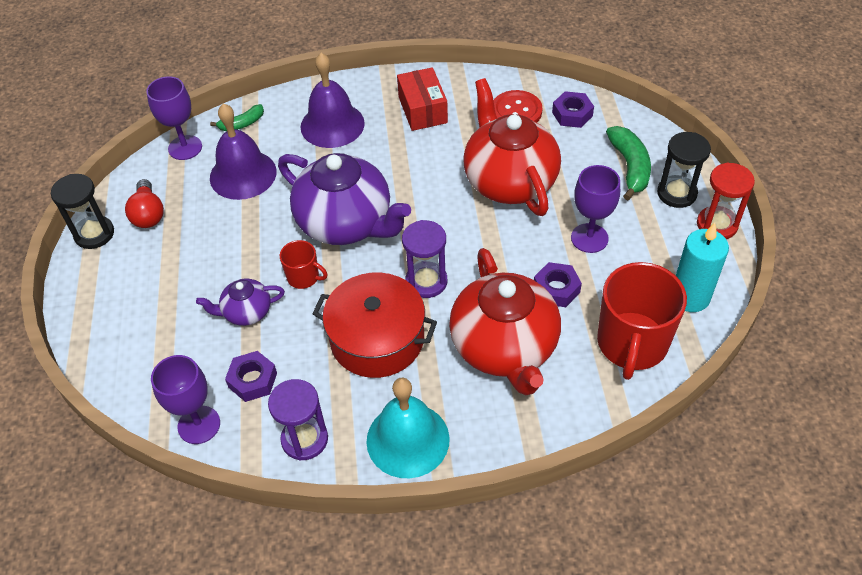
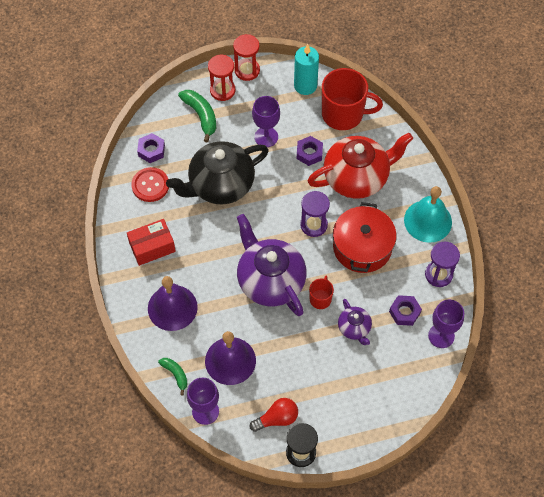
camera: 100 degrees left, 10 degrees up
(346, 223) = (270, 280): purple teapot -> purple teapot turned 60 degrees counterclockwise
(509, 180) = (220, 185): red teapot -> black teapot
(630, 167) = (201, 116): green banana -> green banana turned 75 degrees clockwise
(676, 193) = (222, 90): black hourglass -> red hourglass

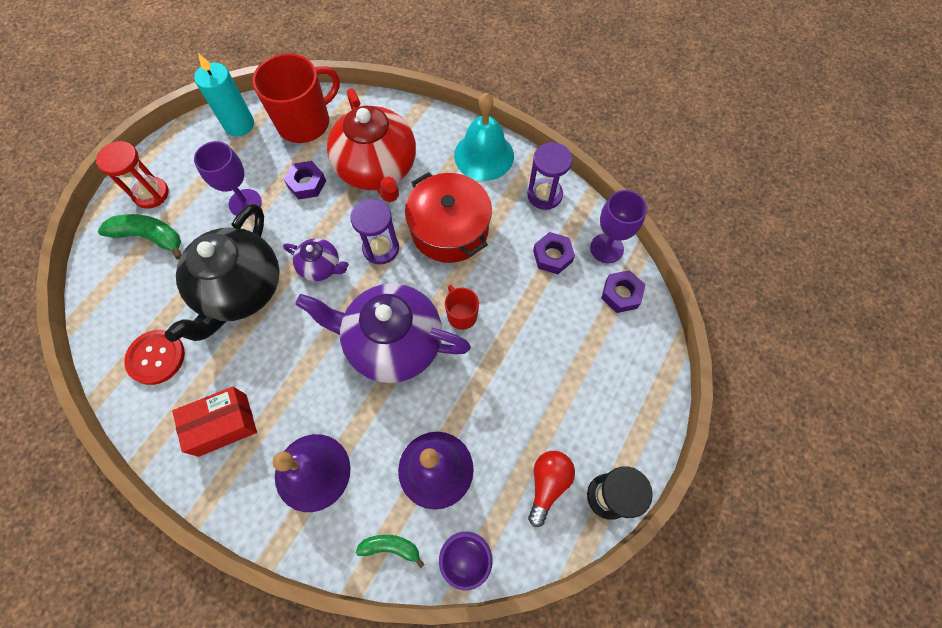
camera: 45 degrees left, 5 degrees up
(151, 150) = (122, 318): purple nut -> purple nut (621, 294)
(152, 247) = (223, 424): red box -> red box turned 45 degrees clockwise
(247, 70) = (161, 155): red hourglass -> none
(354, 328) = (524, 314): purple teapot -> purple teapot (321, 267)
(357, 177) = (377, 169): red teapot -> red teapot turned 135 degrees clockwise

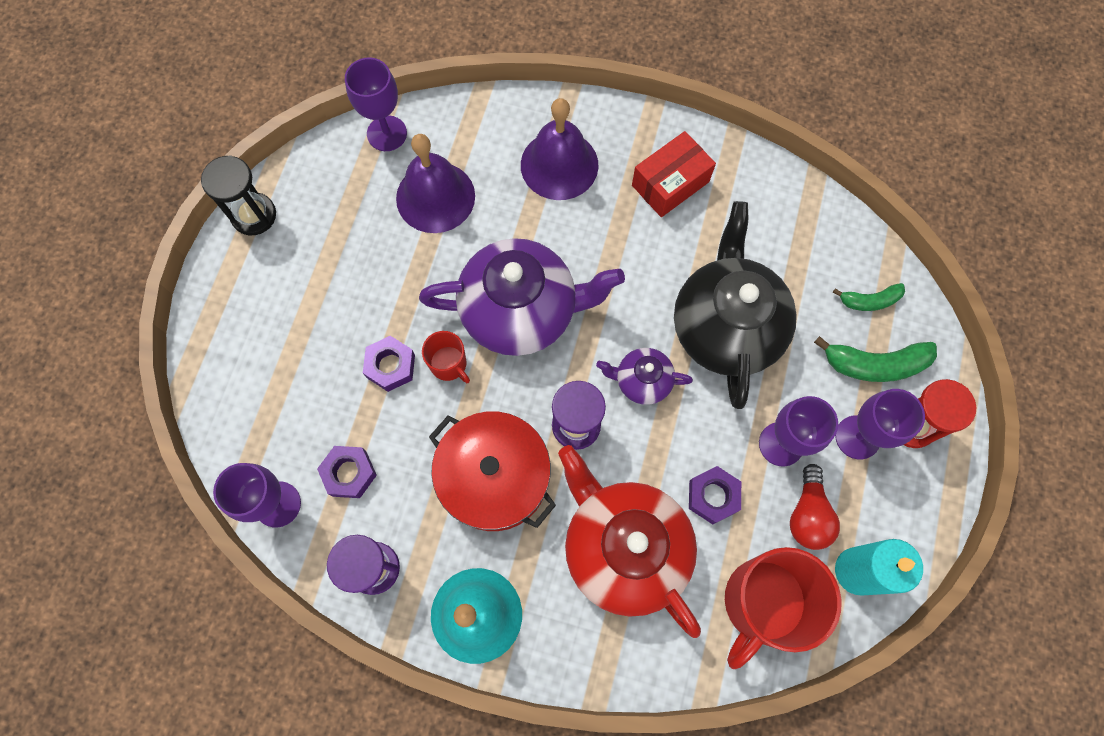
camera: 165 degrees right, 5 degrees up
(156, 357) = (778, 229): red button -> none
(192, 195) = (857, 437): none -> purple goblet
(391, 547) = (460, 123): green banana -> green banana (869, 301)
(547, 484) = (317, 211): red light bulb -> red light bulb (808, 514)
(621, 294) = (254, 442): purple nut -> purple nut (390, 366)

